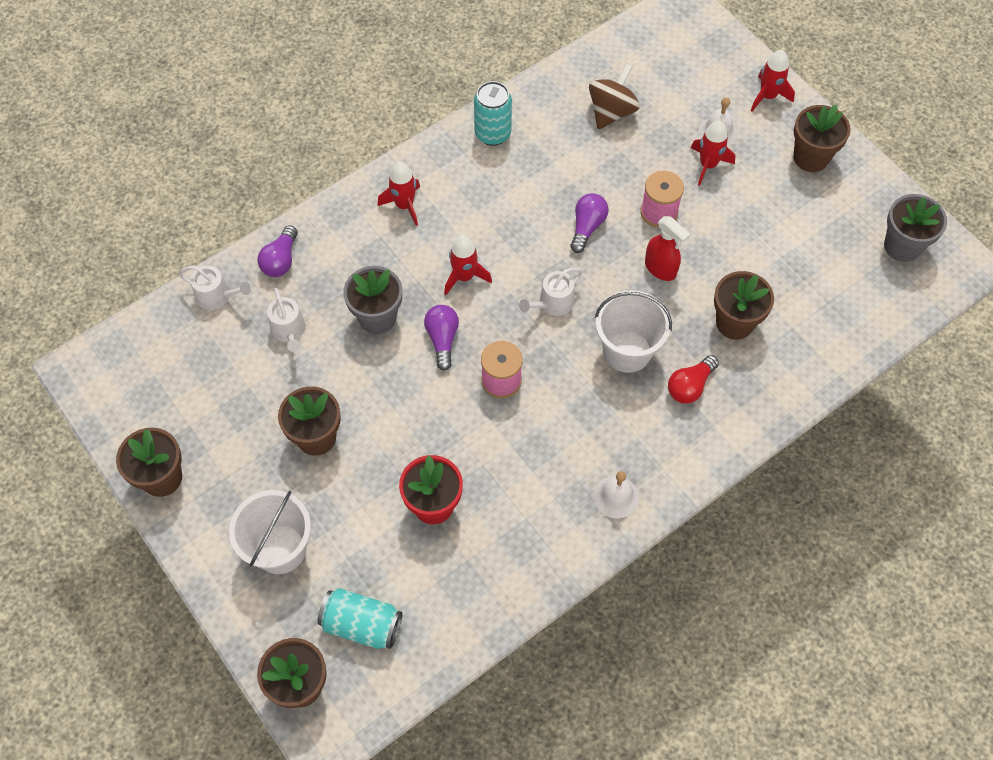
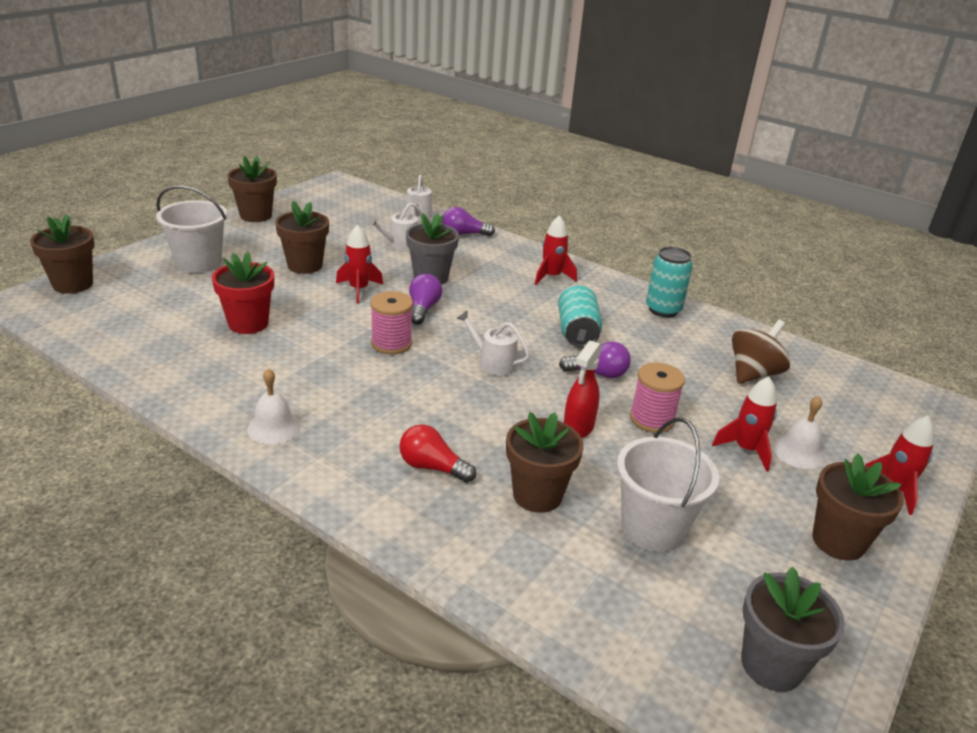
camera: 70 degrees right, 30 degrees down
(362, 624) = (127, 304): turquoise can -> turquoise can (577, 332)
(442, 339) = (423, 309): purple light bulb -> purple light bulb turned 60 degrees counterclockwise
(464, 277) = (495, 312): red rocket -> red rocket (358, 289)
(611, 112) = (753, 374): brown spinning top -> brown spinning top turned 60 degrees counterclockwise
(627, 351) = (459, 416): white bucket -> white bucket (653, 528)

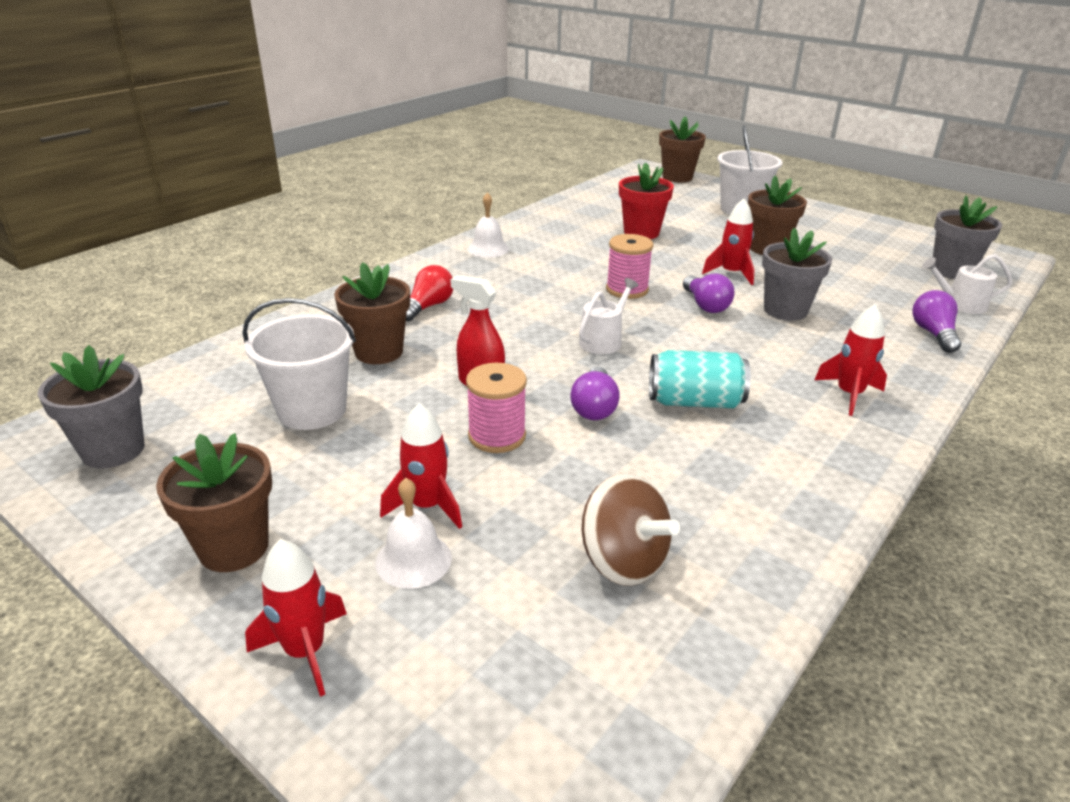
camera: 95 degrees right, 0 degrees up
(256, 215) = (865, 223): brown flower pot -> none
(361, 206) = (951, 271): none -> grey flower pot
(400, 244) = (861, 293): white watering can -> none
(423, 309) = (705, 305): purple light bulb -> purple light bulb turned 60 degrees clockwise
(663, 310) = (802, 492): turquoise can -> none

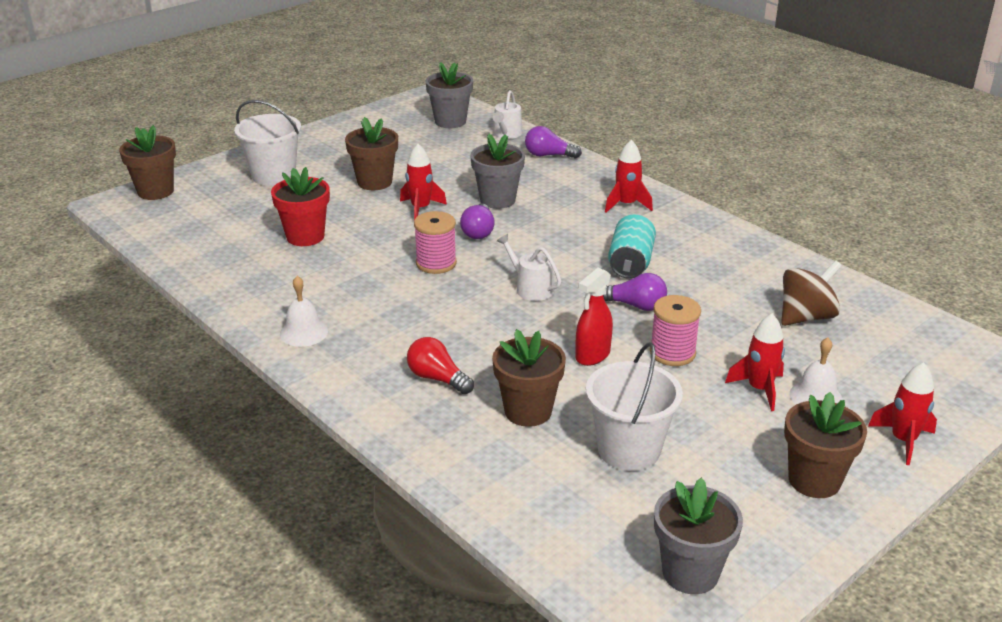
camera: 80 degrees left, 0 degrees up
(705, 305) = (478, 231): purple light bulb -> purple light bulb turned 105 degrees clockwise

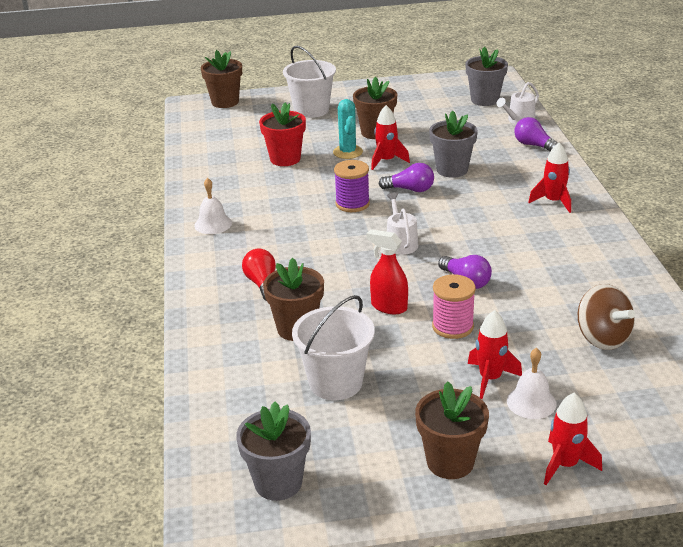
camera: 35 degrees right, 0 degrees up
(368, 210) = (348, 152): none -> turquoise cactus
(436, 263) = (352, 204): pink spool -> purple spool
(478, 231) = (410, 189): purple light bulb -> purple light bulb turned 120 degrees counterclockwise
(592, 355) = (388, 307): red spray bottle -> red spray bottle turned 45 degrees clockwise
(630, 263) = (501, 248): turquoise can -> none
(806, 317) = (602, 338): brown spinning top -> brown spinning top turned 60 degrees clockwise

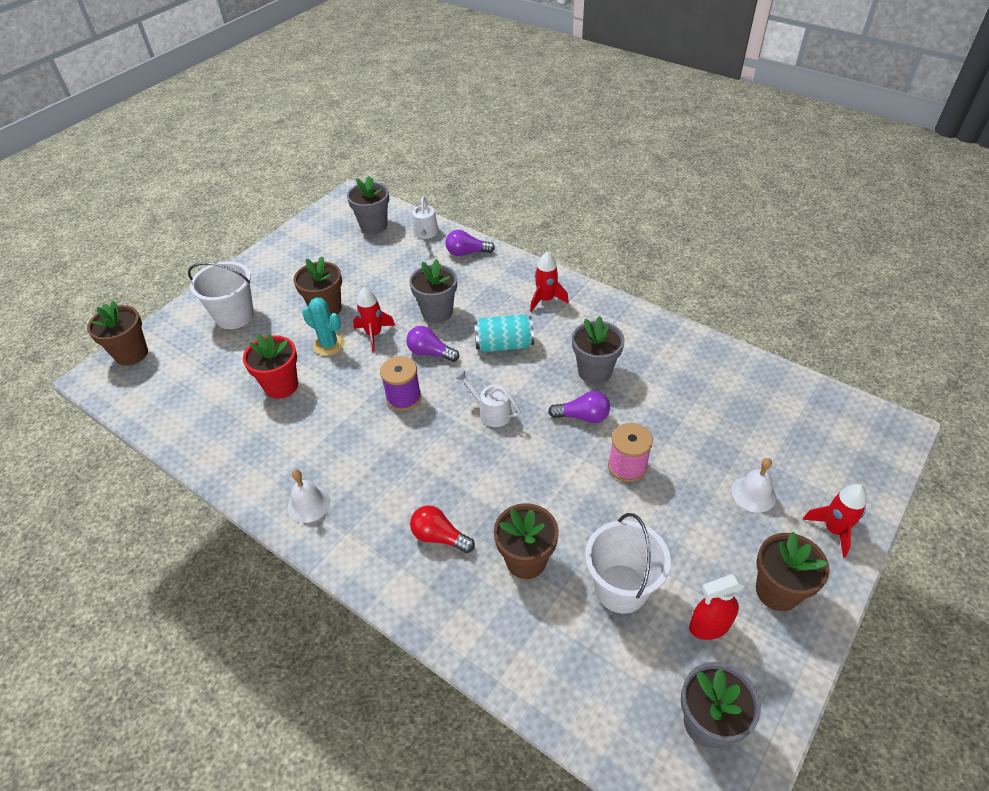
camera: 45 degrees left, 15 degrees up
(388, 307) = (563, 482): red spray bottle -> red spray bottle (709, 626)
(410, 189) = (430, 353): purple light bulb -> purple light bulb turned 120 degrees counterclockwise
(473, 211) = (504, 345): none -> turquoise can
(490, 378) = (707, 494): red rocket -> none
(520, 262) = (594, 372): none -> grey flower pot
(602, 338) = (722, 403): brown spinning top -> none

